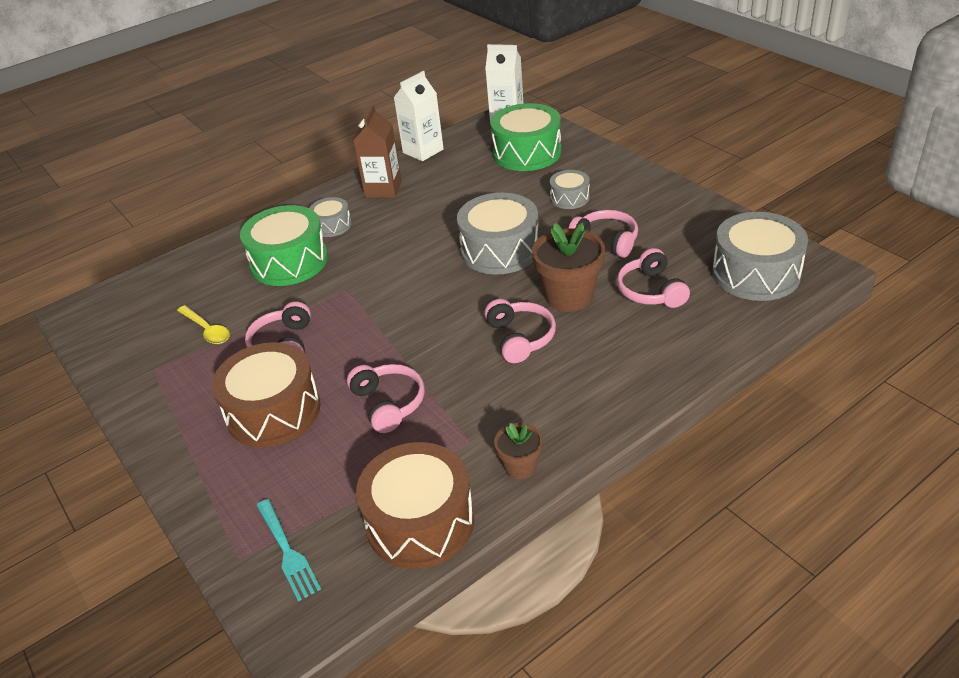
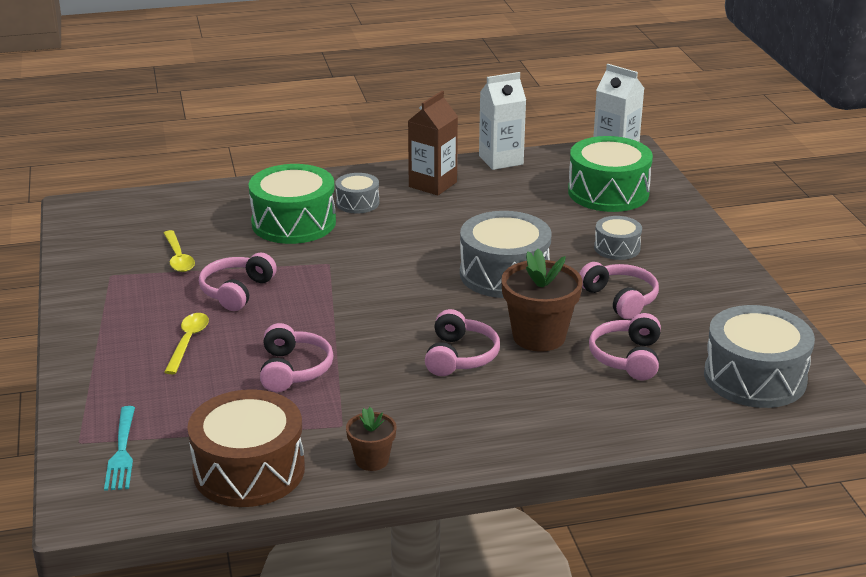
camera: 20 degrees right, 10 degrees down
(273, 411) = (188, 342): brown drum -> yellow spoon

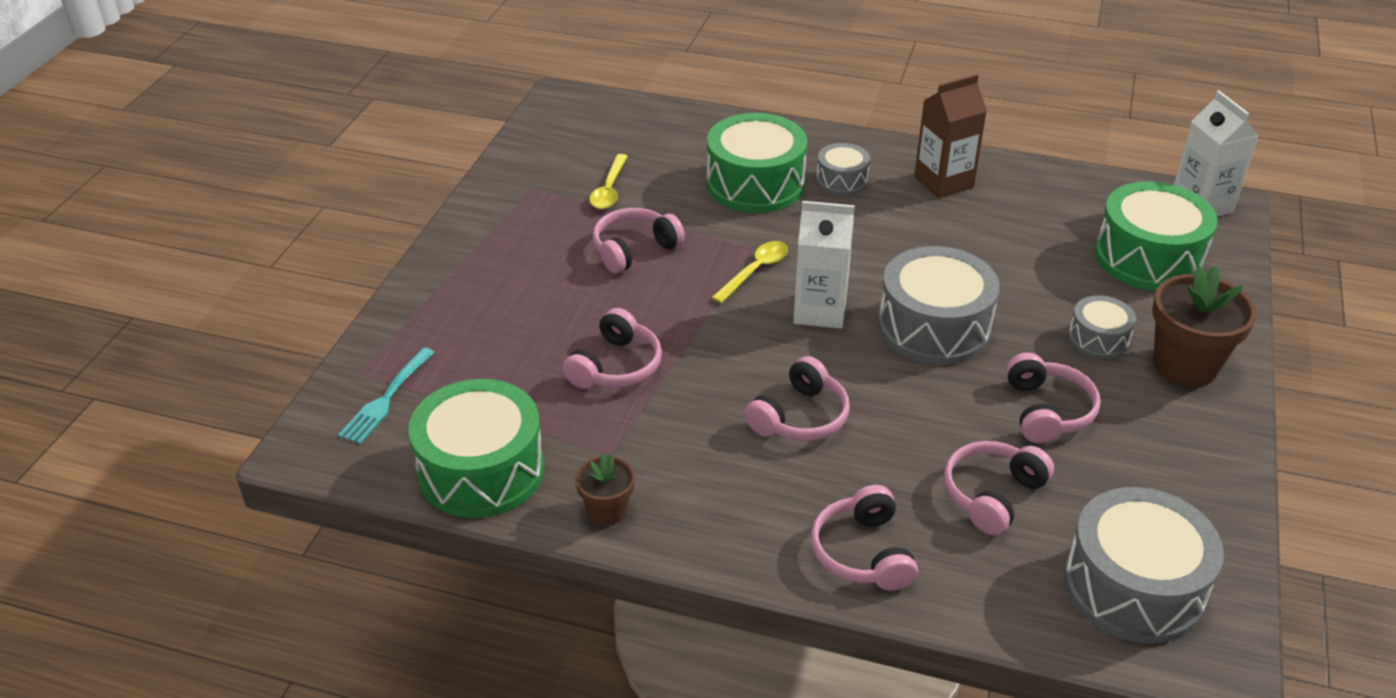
camera: 30 degrees right, 10 degrees up
(188, 342) = (542, 294): yellow spoon -> yellow spoon (755, 271)
(249, 470) = (481, 470): brown drum -> green drum
(501, 160) = (1049, 173): white carton -> white carton (819, 311)
(539, 336) = (909, 425): brown flower pot -> brown flower pot (1185, 365)
(574, 420) = (863, 553): none -> pink headphones

